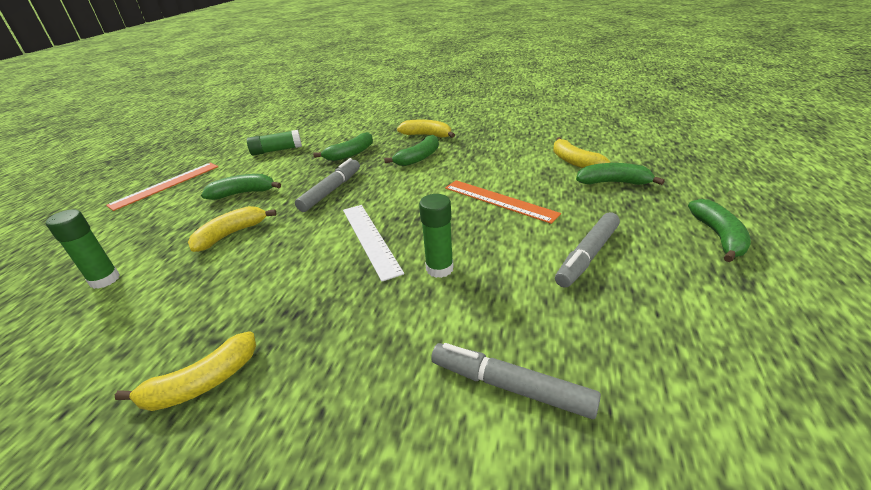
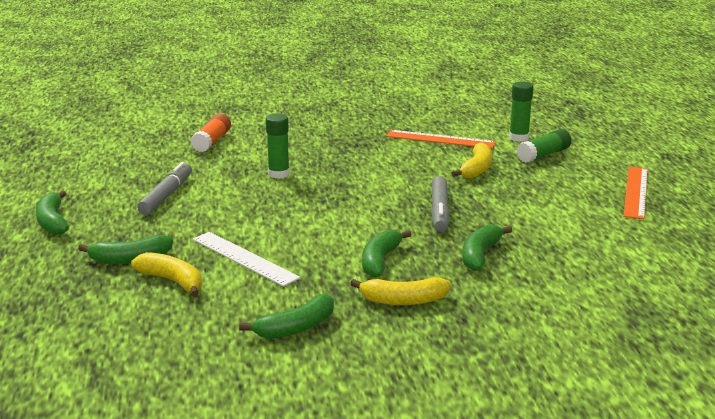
camera: 155 degrees right, 10 degrees down
(202, 383) = (373, 121): yellow banana -> none
(243, 193) = (531, 196): green banana -> green banana (296, 328)
(277, 150) = (593, 246): green glue stick -> green glue stick (543, 155)
(370, 239) = (351, 182): white ruler -> white ruler (244, 258)
(499, 200) = (252, 225): orange ruler -> orange ruler (440, 139)
(510, 386) = (212, 141): grey marker -> orange glue stick

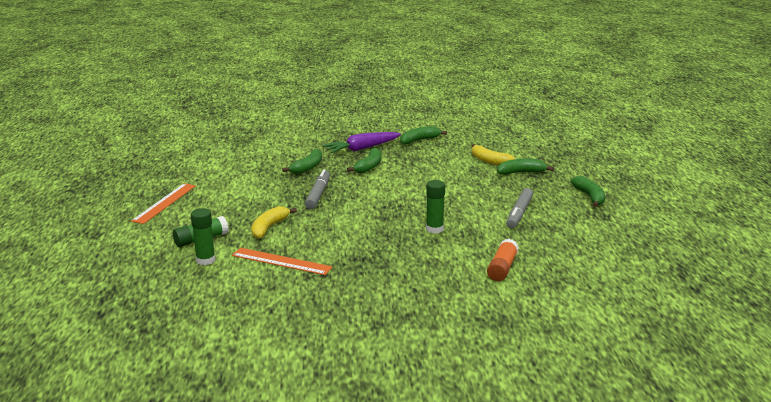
camera: 175 degrees left, 0 degrees up
(244, 258) = (451, 170): white ruler -> none
(403, 300) = (362, 148): yellow banana -> purple carrot

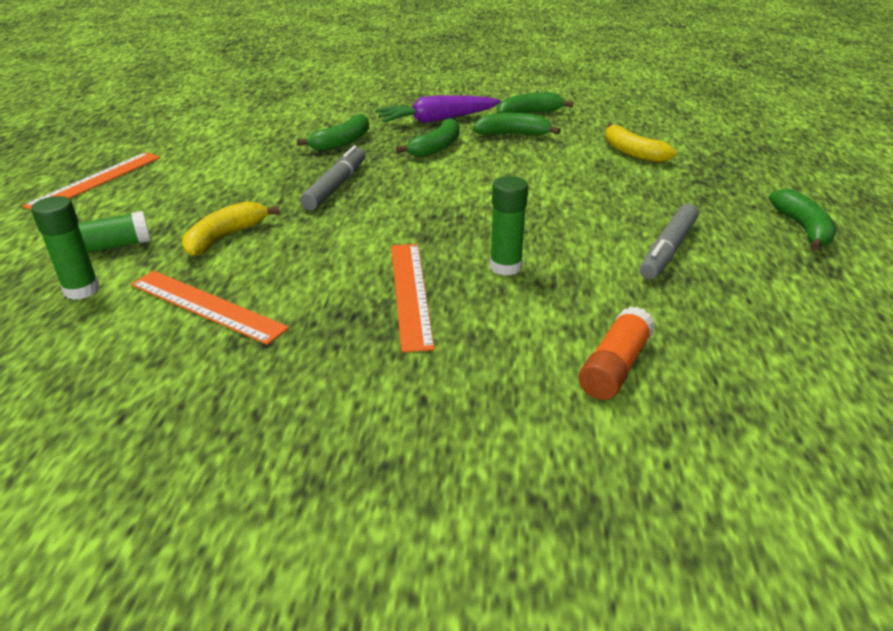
camera: 10 degrees right, 10 degrees up
(388, 246) = (410, 293): none -> orange ruler
(521, 172) = (682, 175): green banana -> green banana (513, 134)

